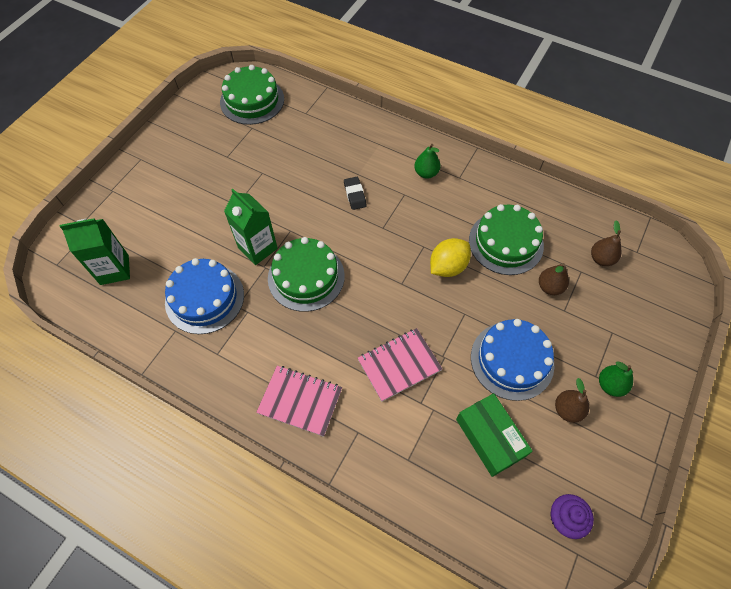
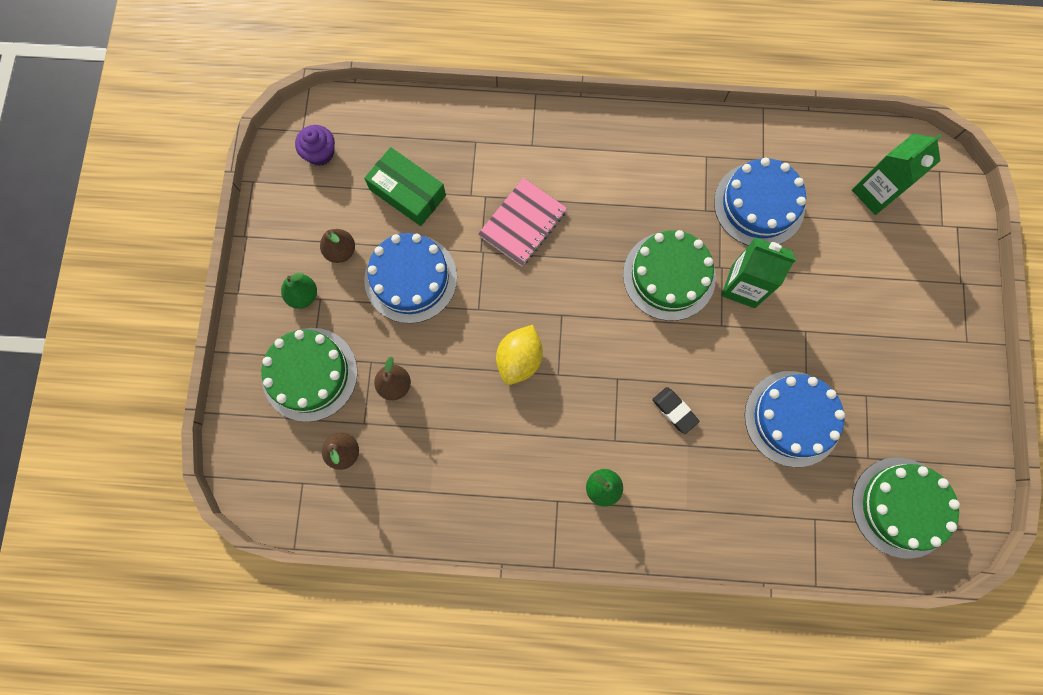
camera: 155 degrees right, 15 degrees up
(282, 162) = (792, 418): none -> blue cake
(300, 401) = (600, 148): pink notebook -> none
(506, 242) = (464, 424): green cake -> green cake (309, 374)

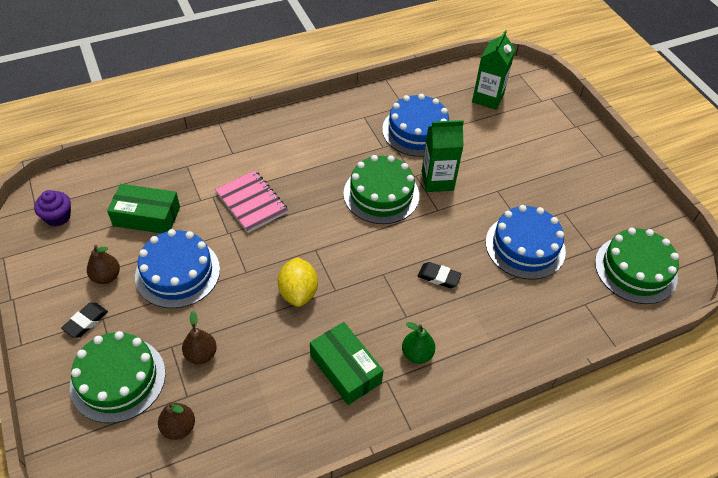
camera: 30 degrees left, 25 degrees down
(303, 295) = (86, 322): green pear -> black eraser
(522, 223) = (251, 203): pink notebook -> pink notebook turned 45 degrees counterclockwise
(524, 469) = (345, 369): none -> green box

